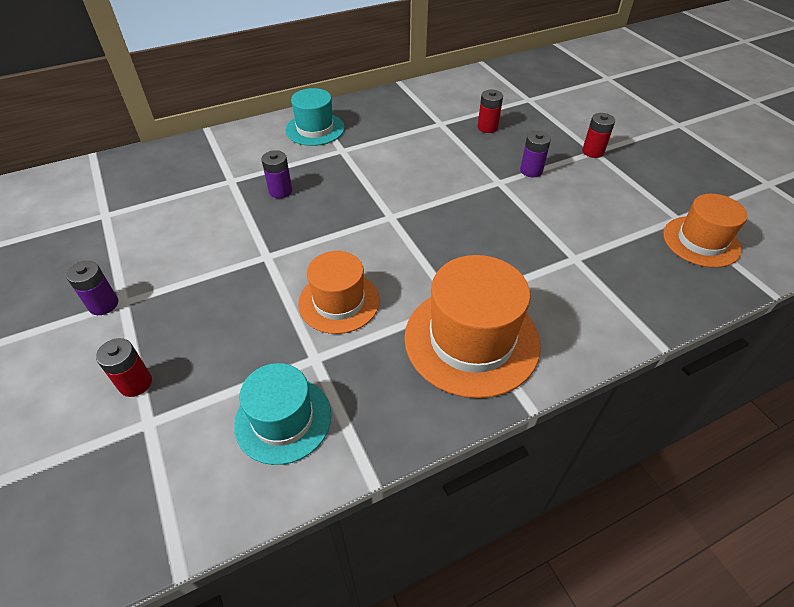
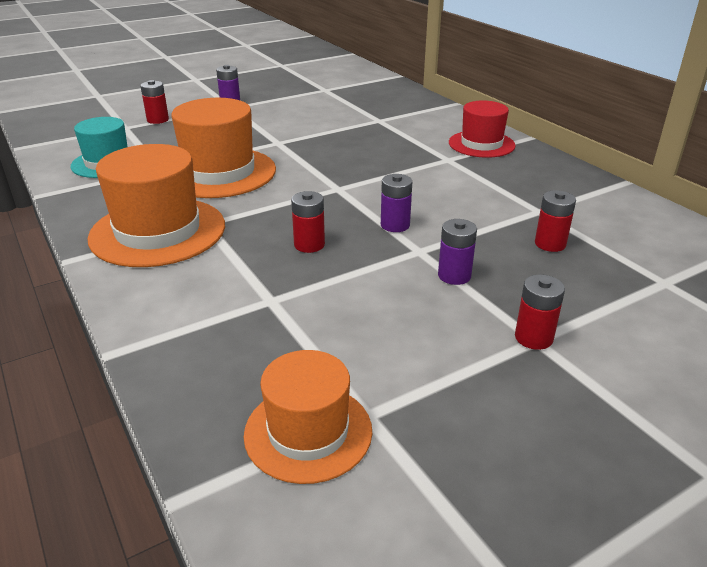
camera: 85 degrees right, 15 degrees down
(280, 191) = (368, 139): purple battery -> purple battery (395, 225)
(315, 129) = (481, 144): turquoise hat -> red hat
(339, 302) = (219, 172): orange hat -> orange hat, size x1.57
(493, 236) = (309, 245): none -> red battery

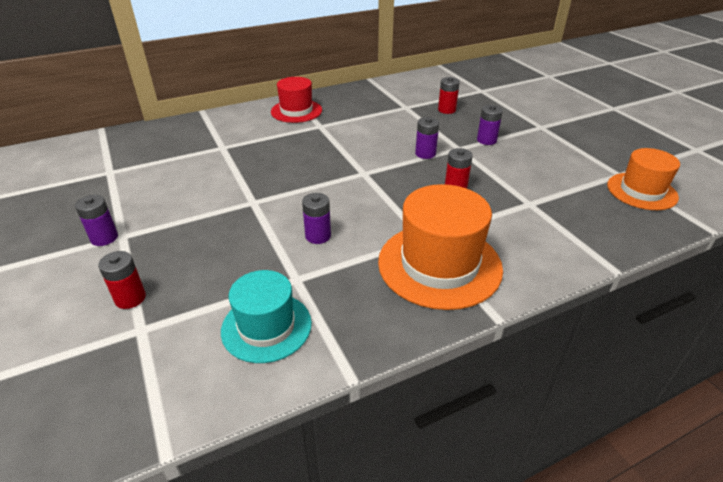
camera: 85 degrees left, 5 degrees up
(219, 172) = (318, 236): orange hat -> purple battery
(533, 338) = (540, 127): red battery -> none

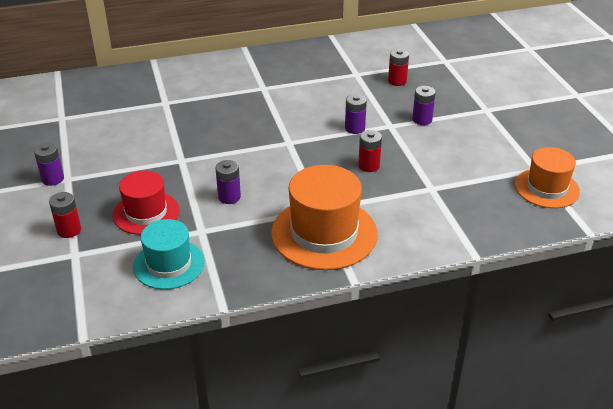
camera: 10 degrees right, 0 degrees up
(296, 111) = (244, 69): red hat -> red hat (146, 213)

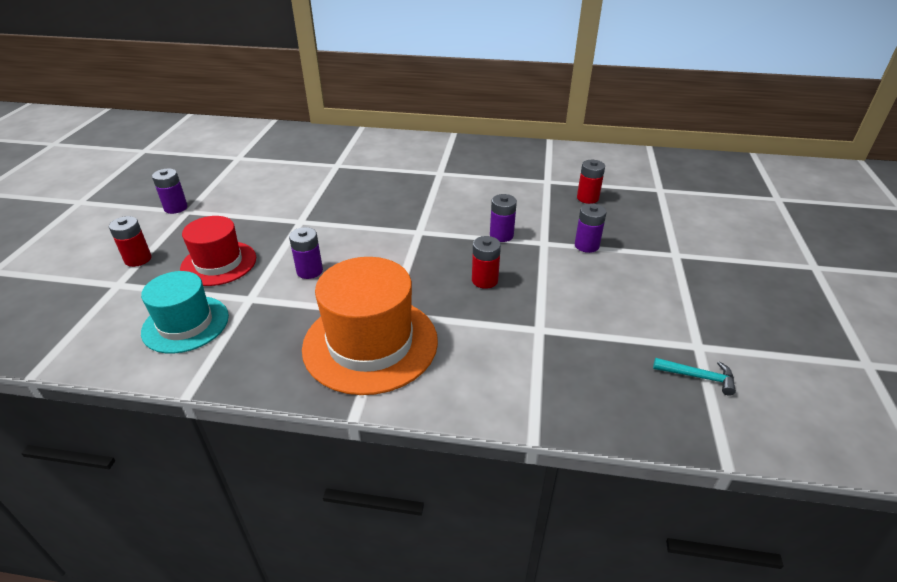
camera: 25 degrees right, 0 degrees up
(546, 188) = (698, 377): orange hat -> turquoise hammer

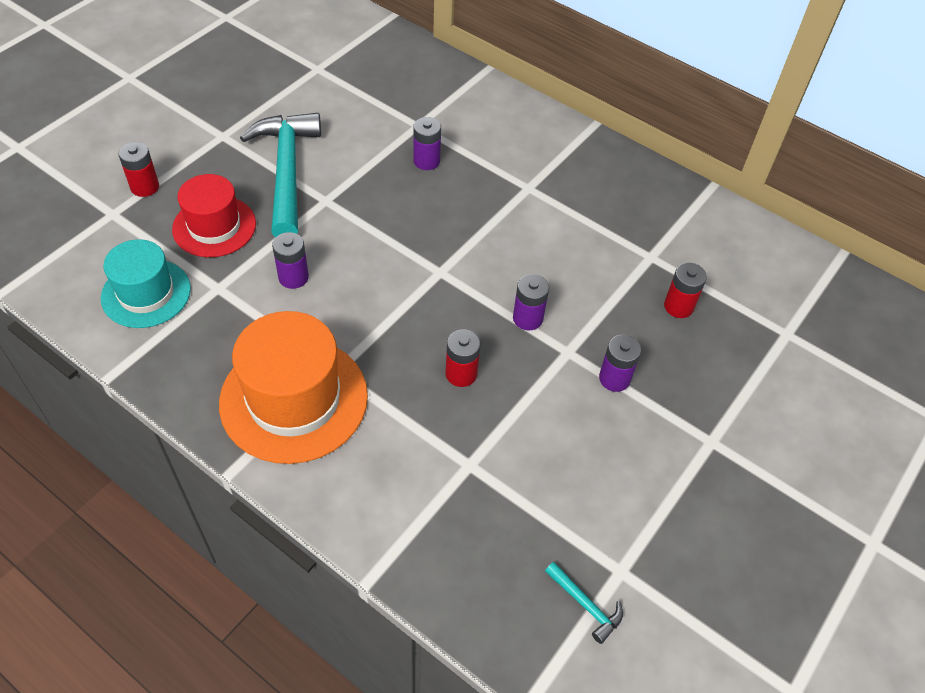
camera: 25 degrees right, 15 degrees up
(176, 208) = (214, 126): purple battery -> purple battery (426, 161)
(256, 215) = (287, 172): none -> turquoise hammer

